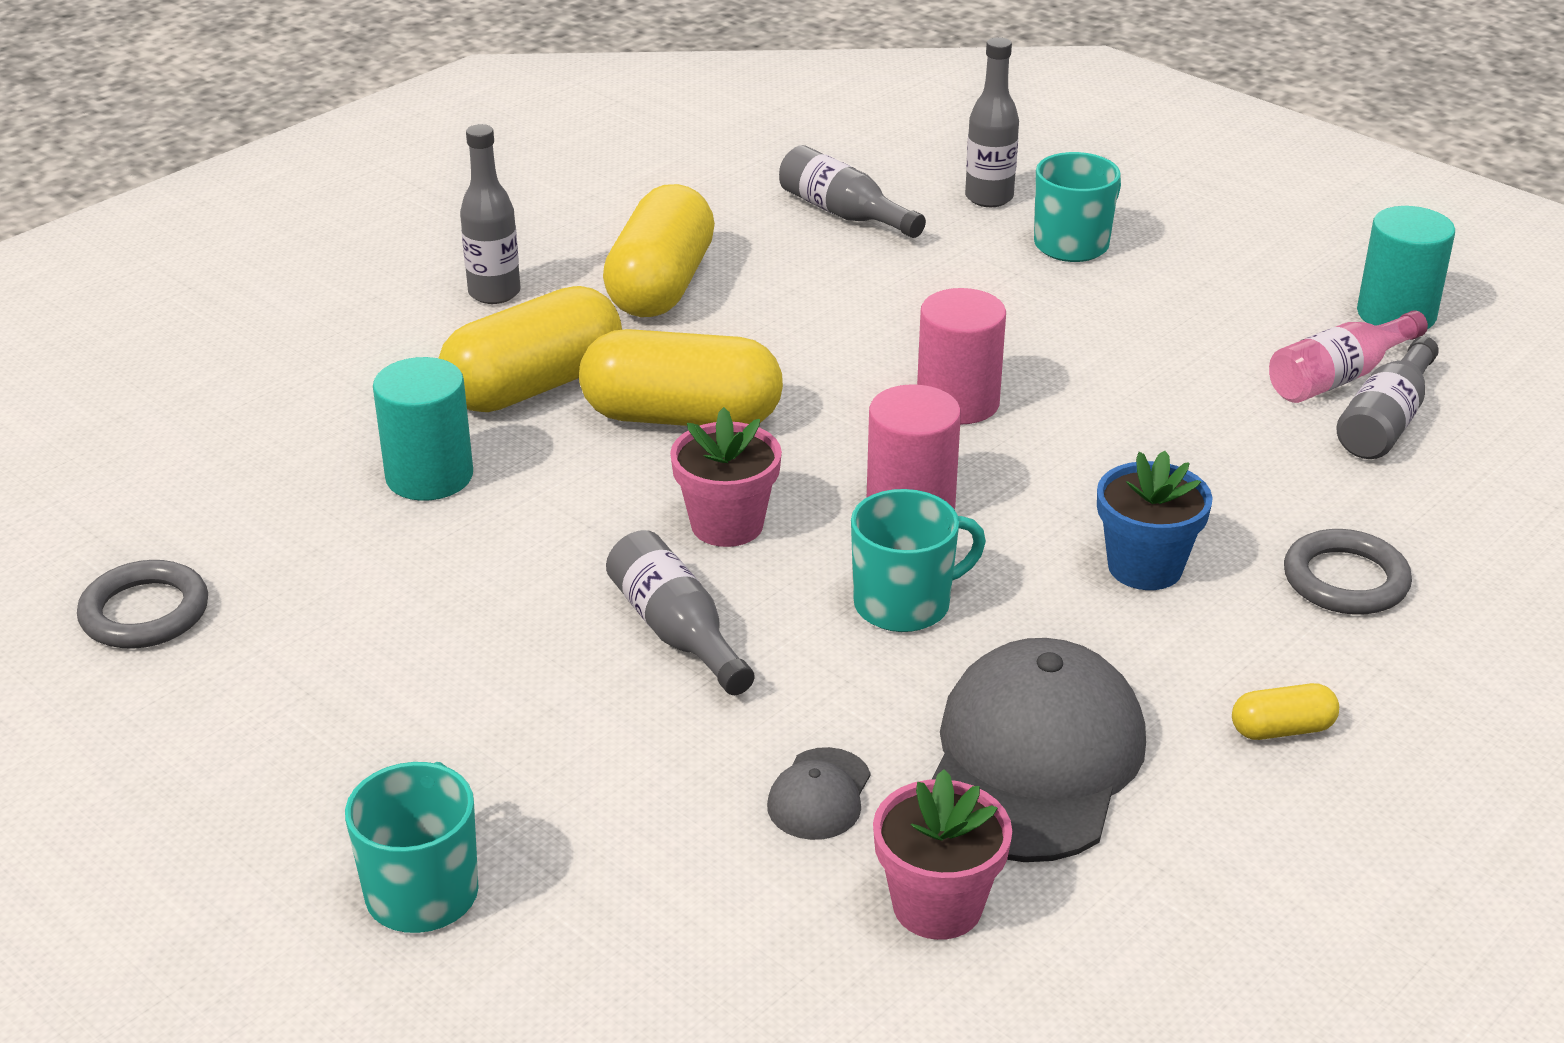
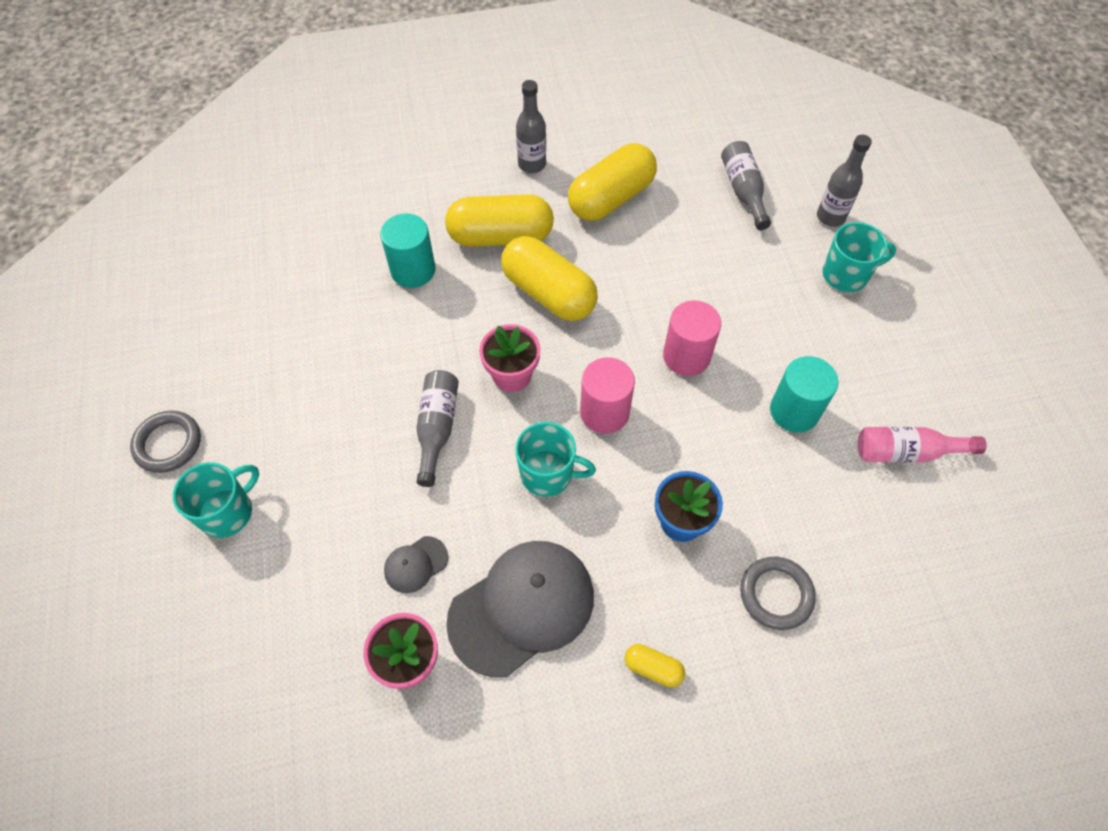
camera: 35 degrees right, 25 degrees up
(145, 612) = (247, 288): grey ring -> grey ring (168, 444)
(1385, 421) = (903, 499): grey bottle -> none
(1396, 314) = (986, 424): turquoise cylinder -> turquoise cylinder (794, 411)

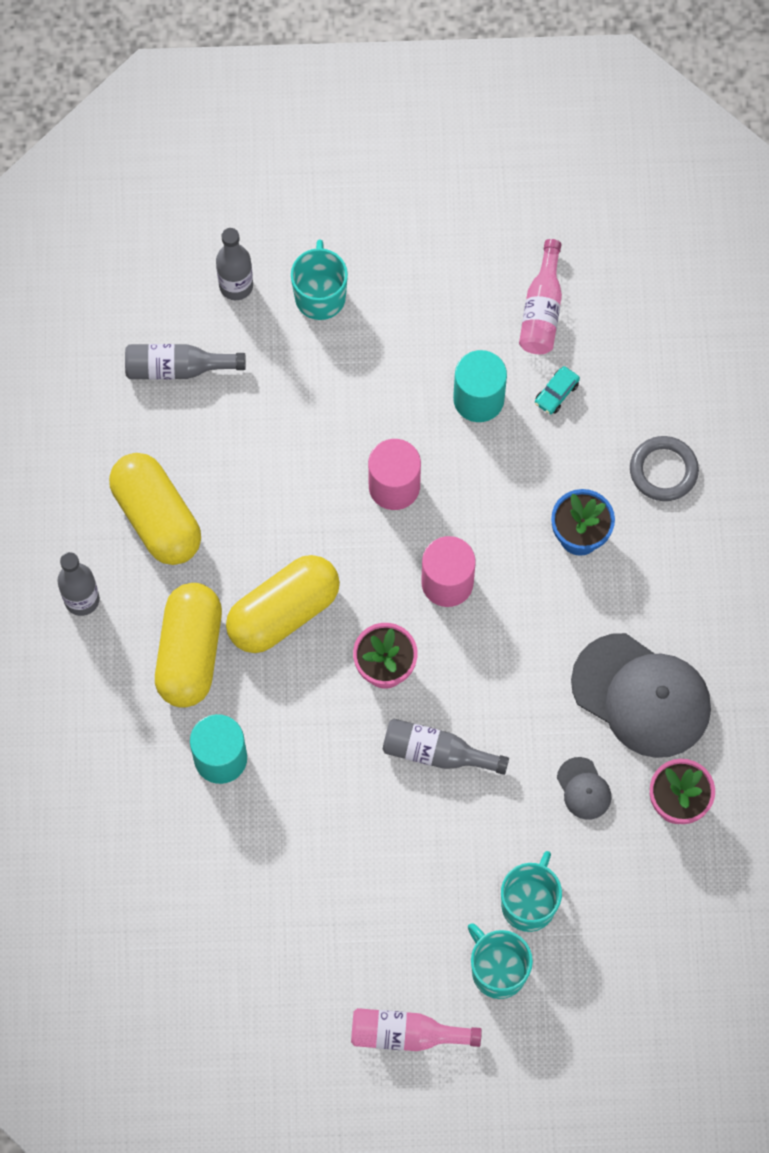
camera: 80 degrees left, 10 degrees up
(168, 444) = (406, 1034): grey ring -> pink bottle
(522, 608) = (641, 696): grey cap -> grey cap turned 150 degrees clockwise
(548, 474) = (508, 650): turquoise mug -> turquoise mug (529, 903)
(653, 668) = (713, 592): yellow capsule -> none
(824, 478) = (556, 393): none -> turquoise car

